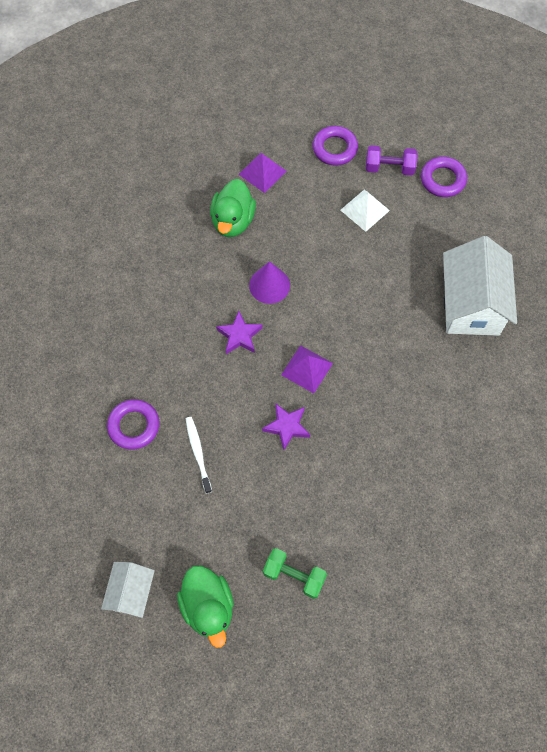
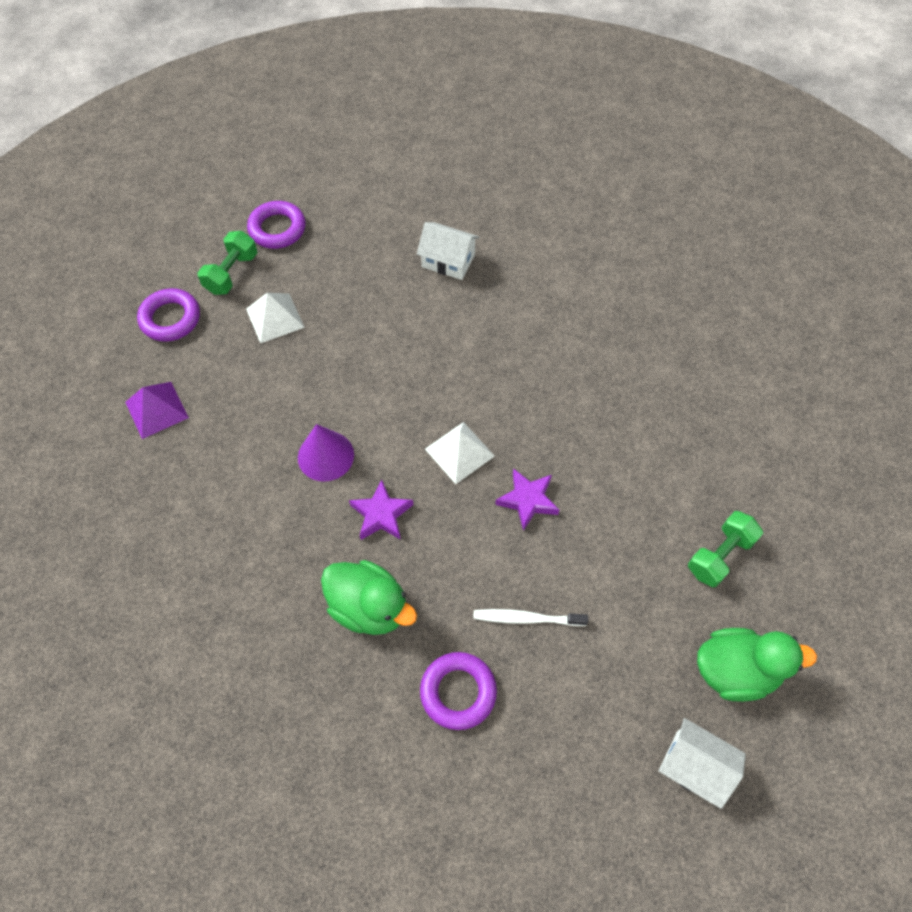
camera: 70 degrees left, 5 degrees down
(233, 221) = (210, 468): green duck -> green duck (369, 607)
(307, 369) = (459, 452): purple pyramid -> white pyramid
(389, 168) = (232, 273): purple dumbbell -> green dumbbell
(471, 304) = (448, 261): white house -> white house, size x0.54

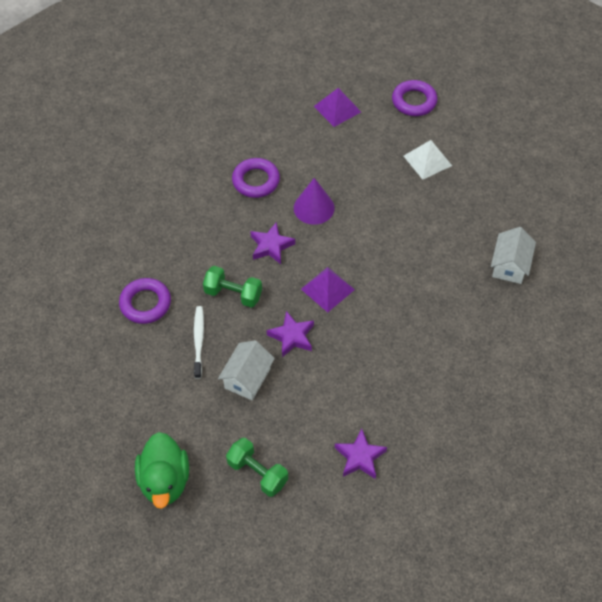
camera: 85 degrees right, 5 degrees down
(232, 273) = (463, 128): green dumbbell -> green dumbbell (233, 294)
(277, 229) = (513, 148): purple ring -> purple ring (256, 181)
(369, 607) = (202, 247): green duck -> none
(459, 452) = (327, 289): white pyramid -> purple pyramid
(694, 766) = (96, 450): white house -> white house (247, 378)
(695, 442) = (360, 457): none -> purple star

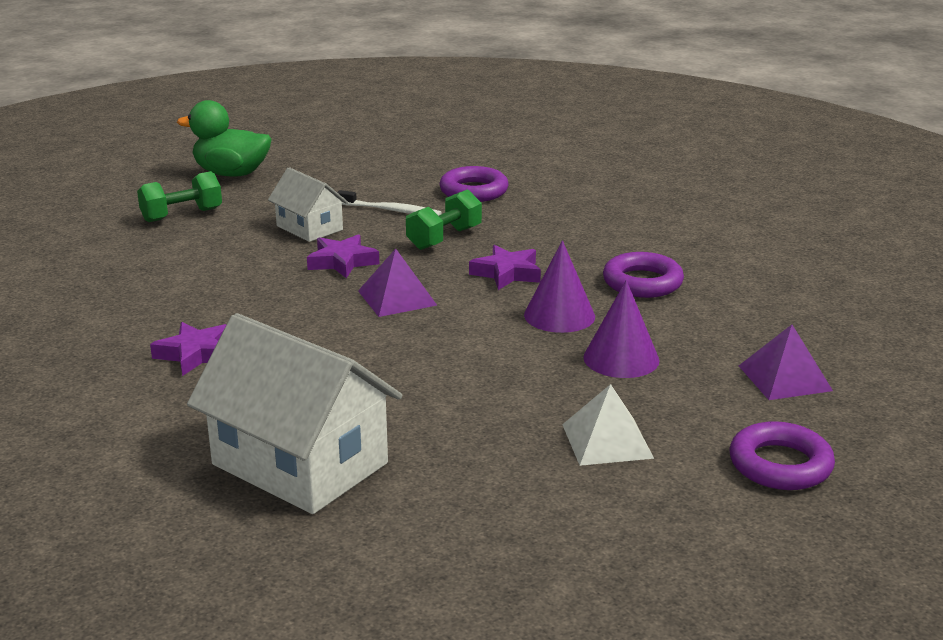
camera: 110 degrees right, 30 degrees down
(349, 171) = (621, 358): none -> purple cone
(360, 457) = (126, 271): purple star -> purple star (196, 354)
(510, 265) = (300, 464): white house -> white house, size x1.85

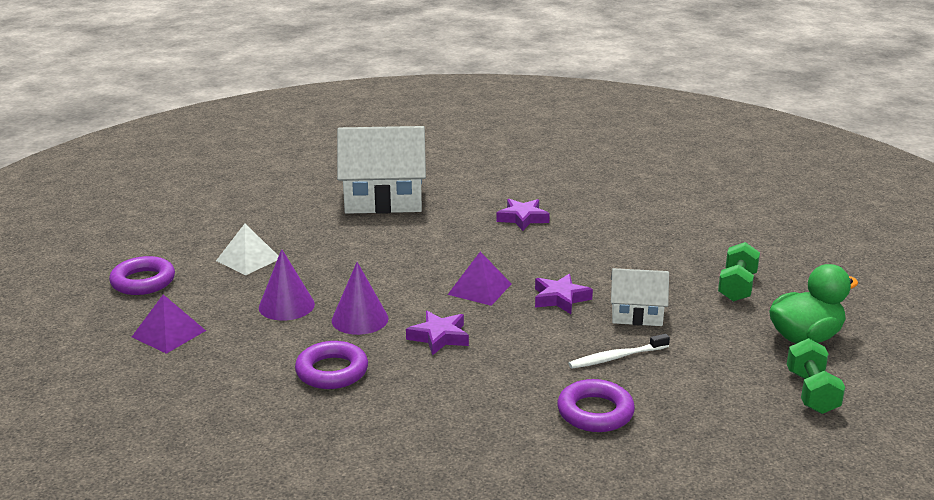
camera: 140 degrees right, 0 degrees up
(444, 238) = (531, 348): green dumbbell -> green dumbbell (811, 392)

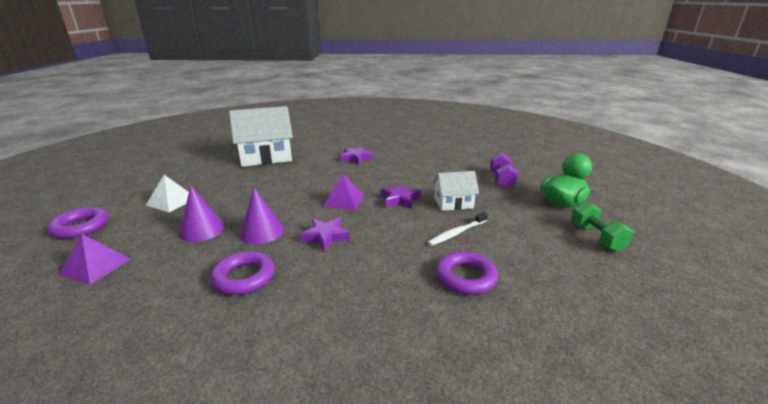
camera: 15 degrees left, 0 degrees up
(737, 287) = (501, 180): green dumbbell -> purple dumbbell

